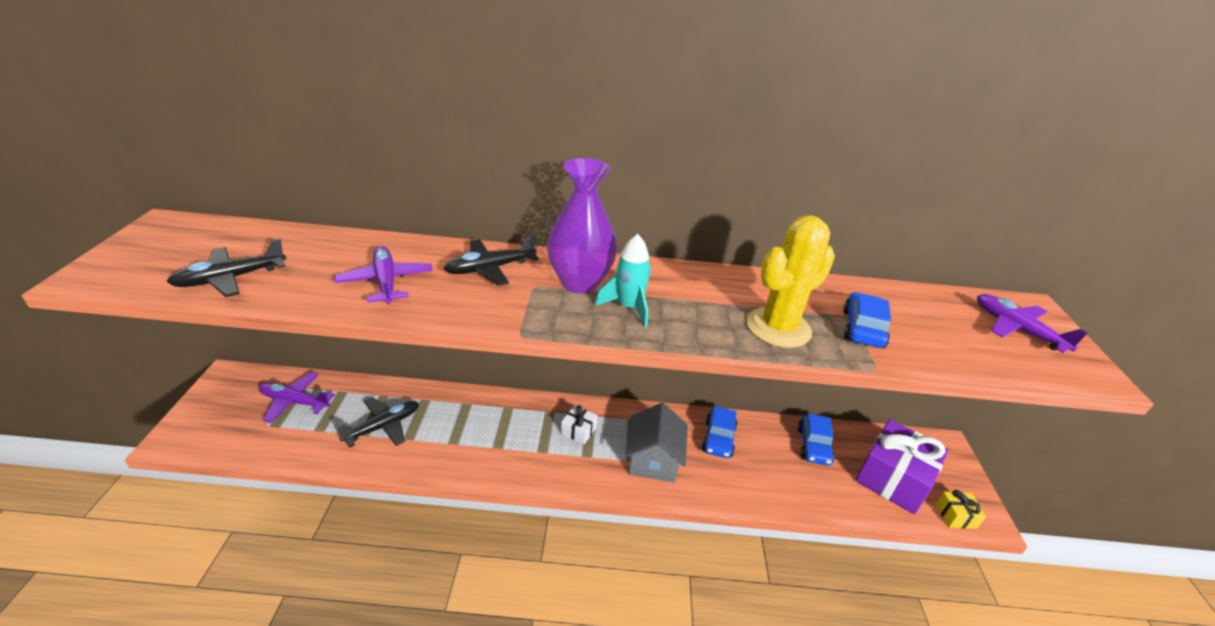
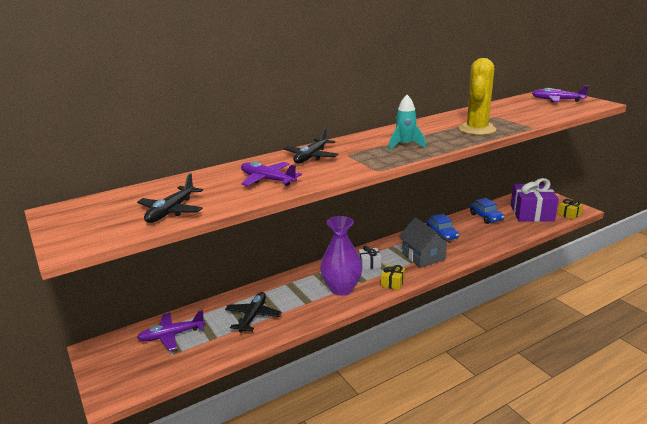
camera: 30 degrees left, 10 degrees down
(570, 476) = (392, 283): none -> yellow gift
(580, 282) = (365, 146): purple vase -> purple vase (341, 289)
(862, 328) = (507, 118): blue car -> none

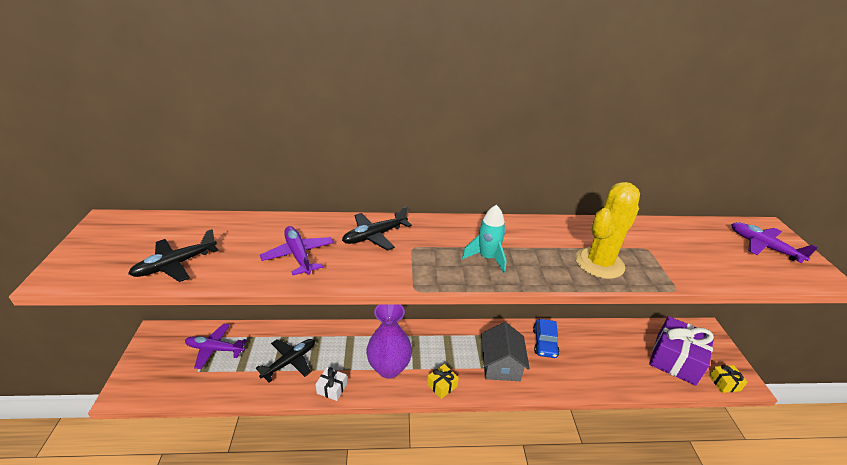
camera: 25 degrees right, 10 degrees up
(369, 264) = (440, 348): white gift -> white gift (332, 388)
(486, 217) = (614, 341): blue car -> none

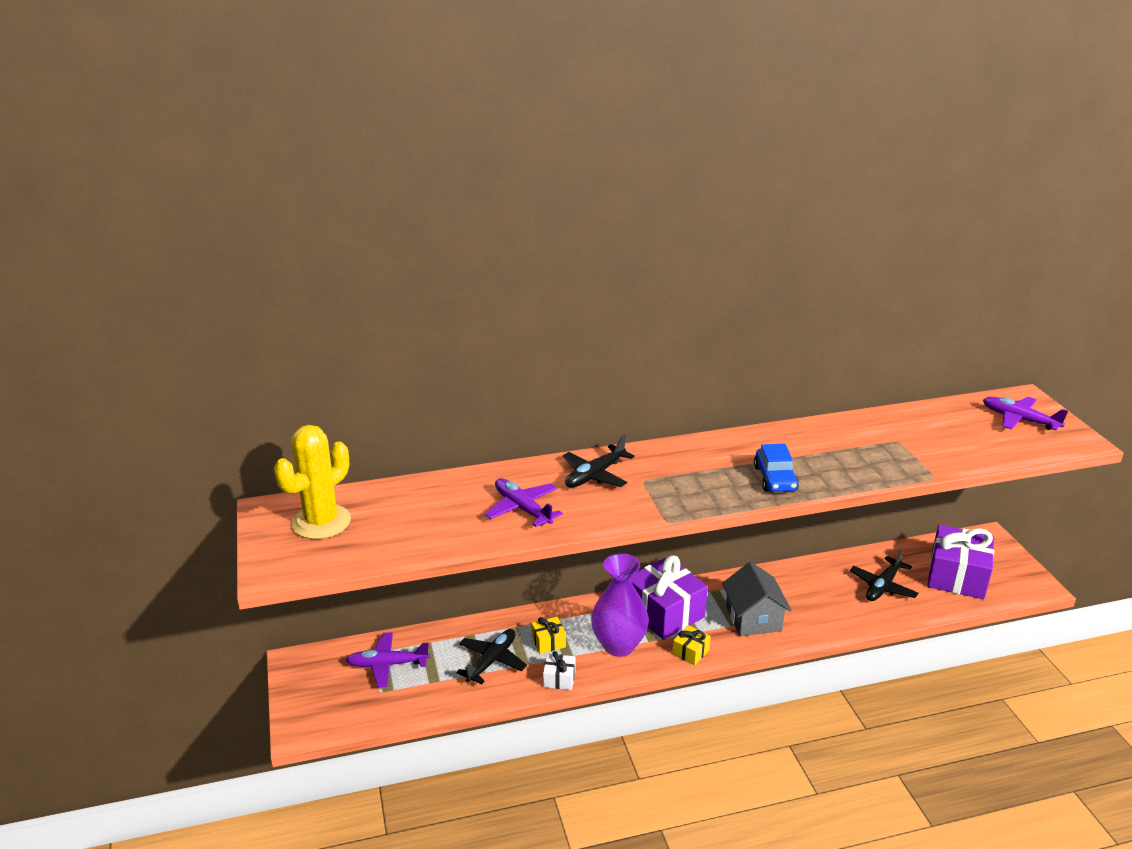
camera: 10 degrees left, 5 degrees down
(176, 264) = (393, 540): black plane -> black plane (883, 586)
(434, 346) = (664, 612): none -> purple gift
(487, 258) = (730, 478): turquoise rocket -> none
(544, 343) = (799, 585): blue car -> blue car (775, 479)
(599, 263) = (850, 464): yellow cactus -> yellow cactus (321, 522)
(724, 383) = (1015, 591): yellow gift -> yellow gift (548, 642)

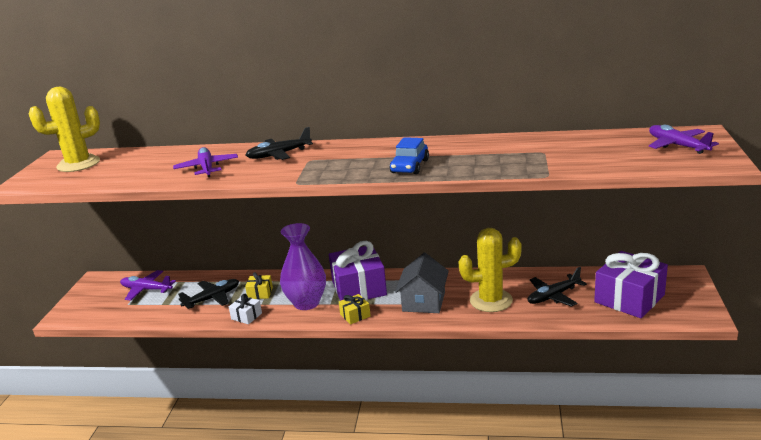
camera: 25 degrees right, 5 degrees down
(824, 604) = (491, 300): none -> yellow cactus

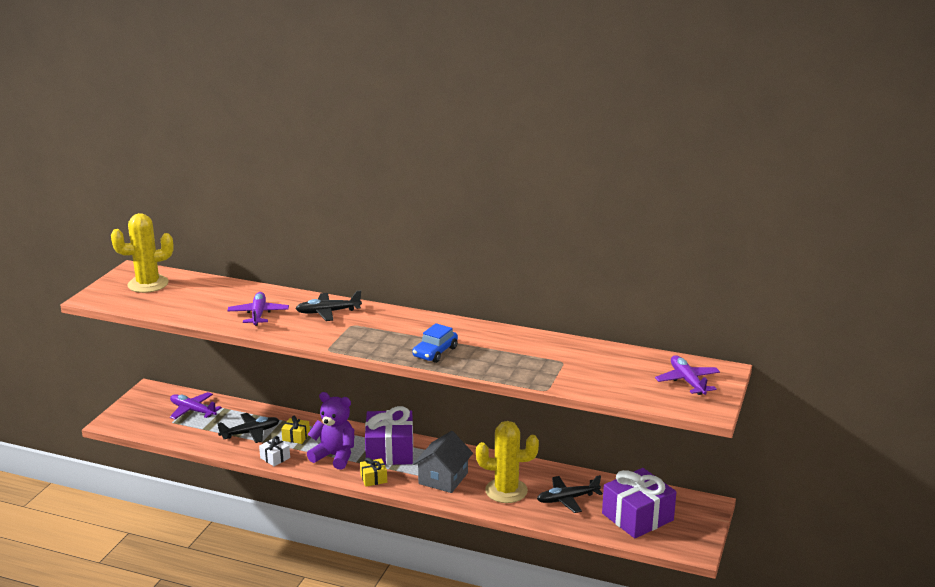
camera: 10 degrees right, 0 degrees up
(306, 303) = (334, 456): purple vase -> purple teddy bear

